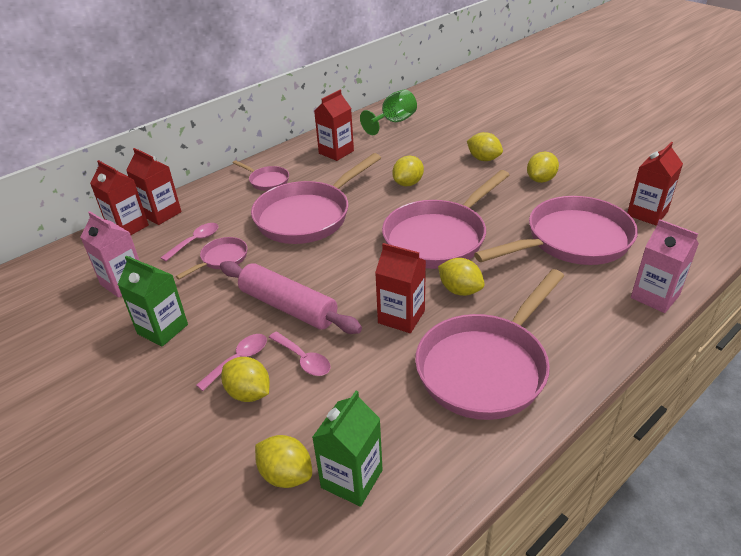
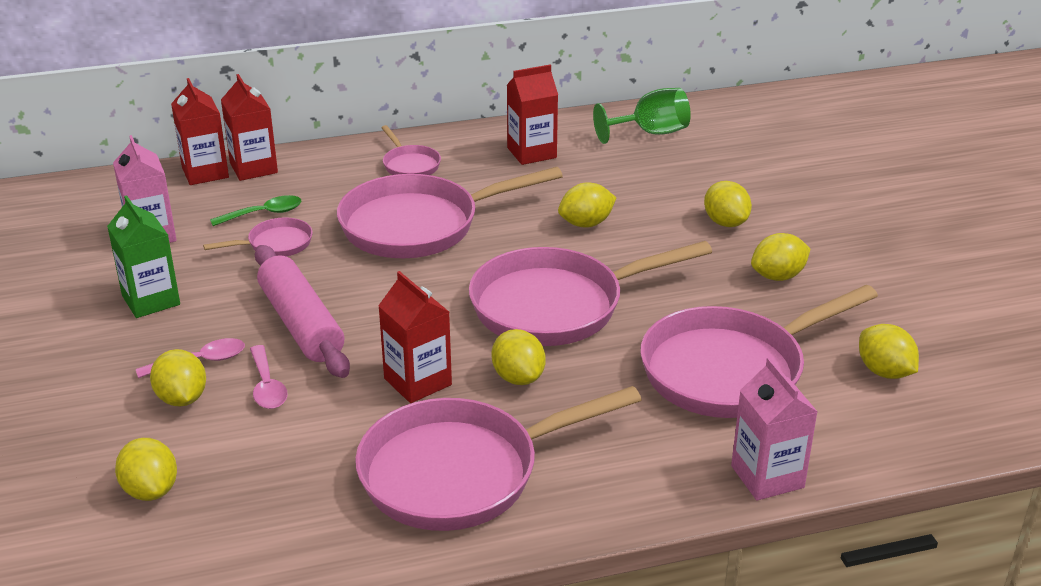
camera: 25 degrees right, 5 degrees down
(195, 241) = (264, 214): pink spoon -> green spoon
(352, 479) = (210, 521): green carton -> none
(572, 241) = (731, 370): pink pan -> pink pan turned 150 degrees clockwise
(647, 213) = (884, 372): red carton -> yellow lemon

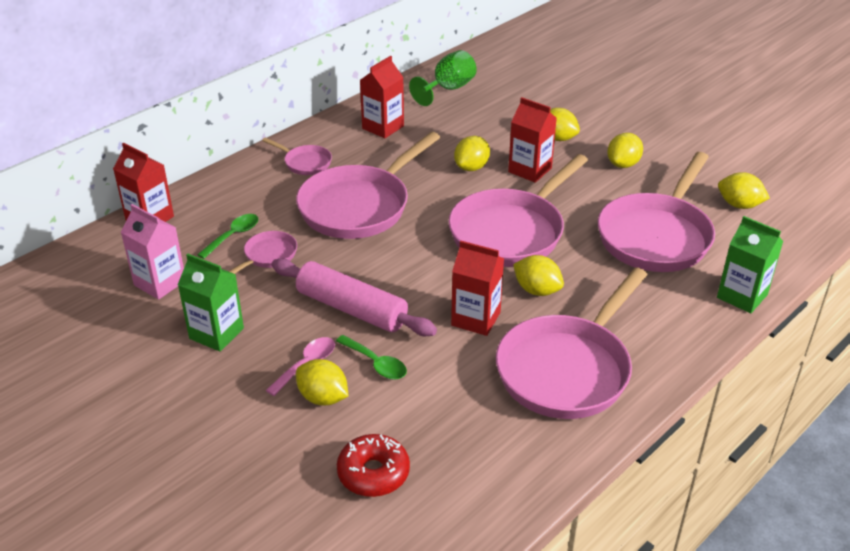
camera: 30 degrees left, 5 degrees up
(150, 490) = (373, 473): yellow lemon -> red donut
(253, 168) = (186, 202): red carton -> red carton (530, 170)
(267, 386) = (376, 363): pink spoon -> green spoon
(767, 477) = (742, 296): pink carton -> green carton

